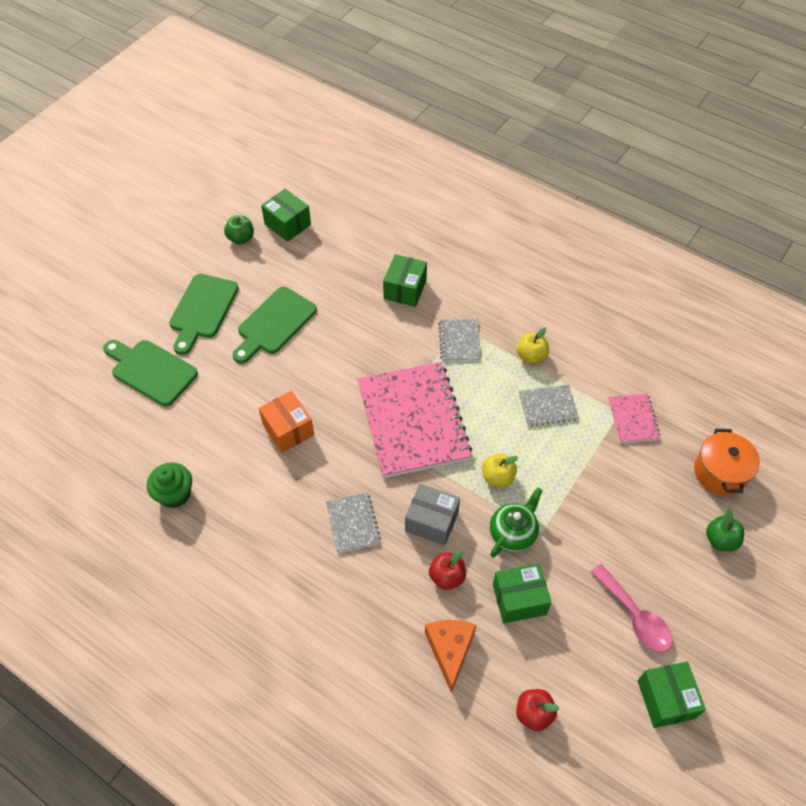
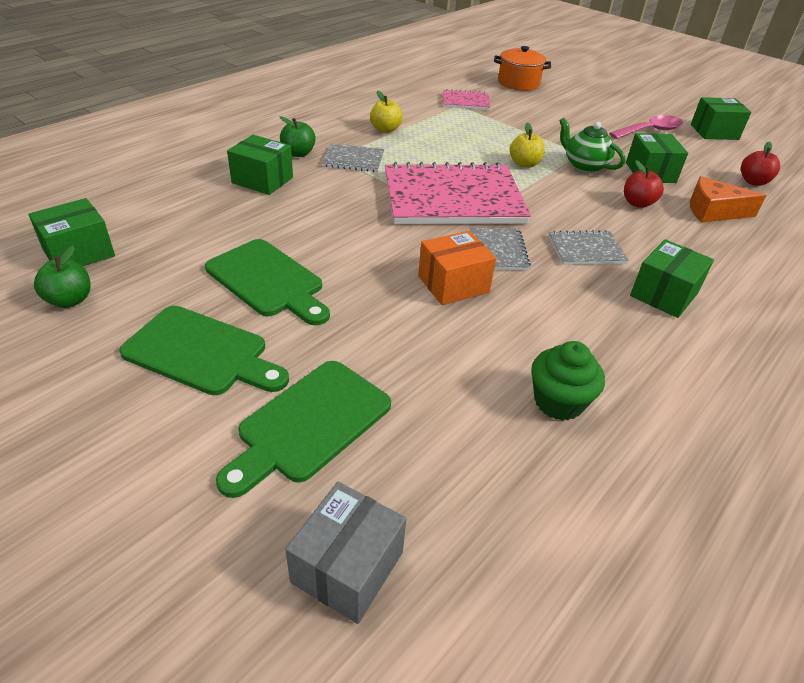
camera: 85 degrees left, 15 degrees down
(298, 577) = (664, 294): none -> green box
(431, 521) = (577, 203): grey box -> grey box (347, 567)
(548, 406) = (446, 131): grey notebook -> grey notebook (498, 251)
(720, 540) = (577, 93): green apple -> green apple (298, 153)

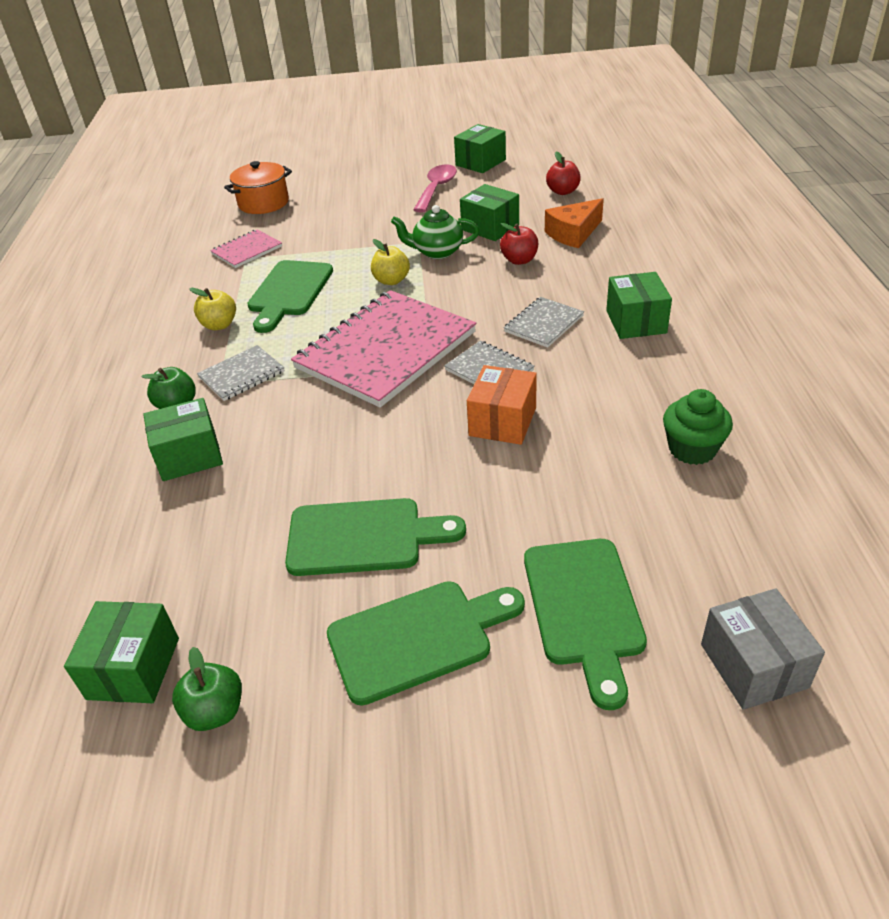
camera: 40 degrees left, 0 degrees up
(451, 135) = (289, 292): none -> green cutting board

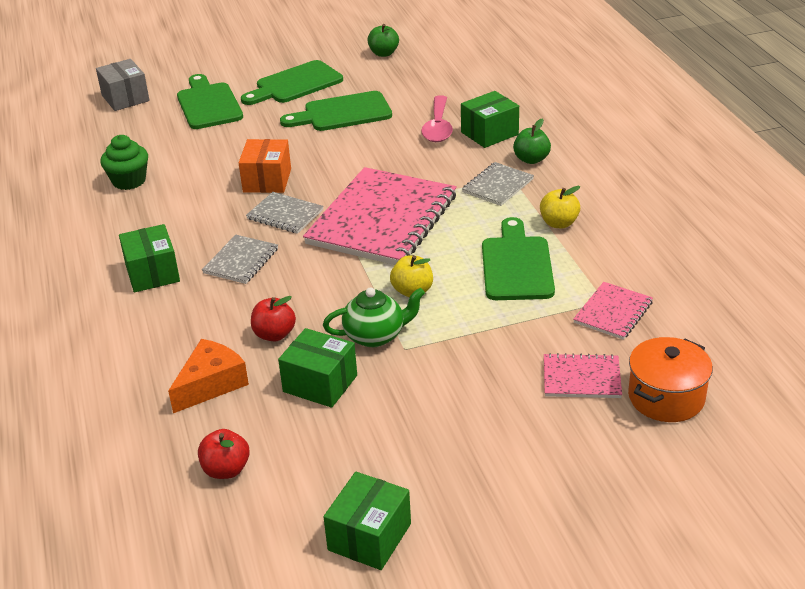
camera: 165 degrees right, 5 degrees down
(133, 668) = (435, 58): green box -> none
(306, 216) = (581, 378): none -> pink notebook
(436, 189) = (420, 457): pink spoon -> pink spoon (438, 127)

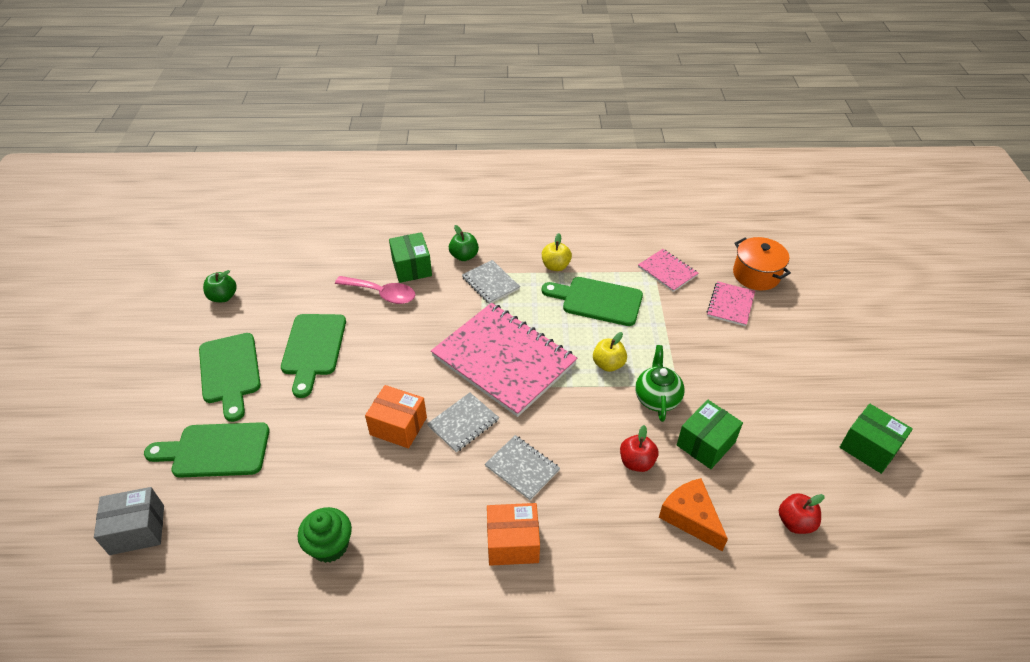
camera: 75 degrees left, 10 degrees up
(152, 273) = (513, 543): green box -> orange box

